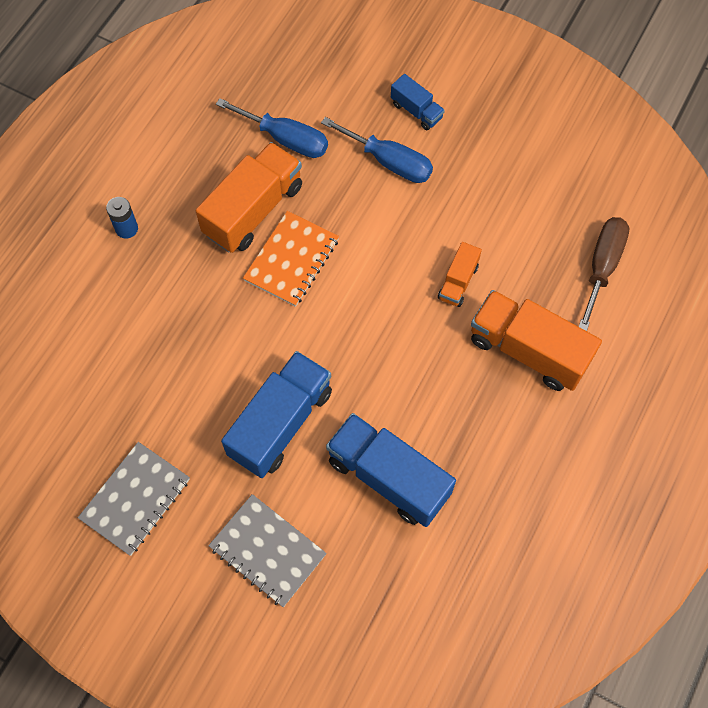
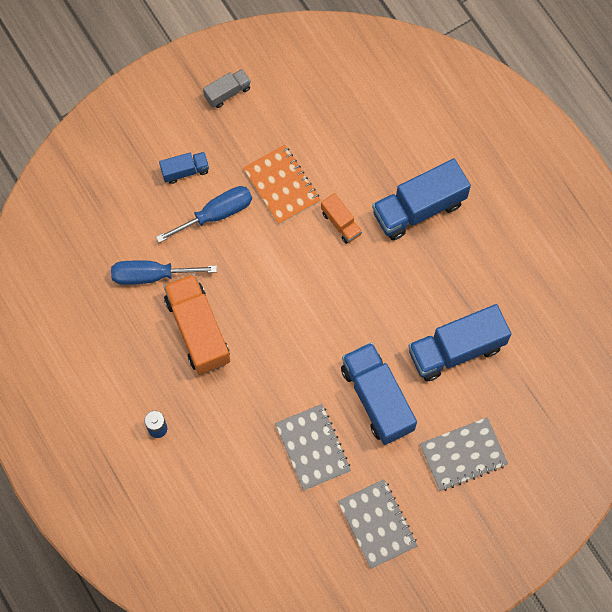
camera: 60 degrees left, 5 degrees up
(187, 386) = (312, 448): none -> grey notebook
(286, 139) = (151, 275): blue screwdriver -> blue screwdriver turned 150 degrees counterclockwise
(291, 260) = (255, 325): orange notebook -> orange notebook (281, 186)
(527, 104) = (227, 92): none -> grey truck
(528, 350) = (418, 208): orange truck -> blue truck
(602, 267) = (386, 123): brown screwdriver -> none

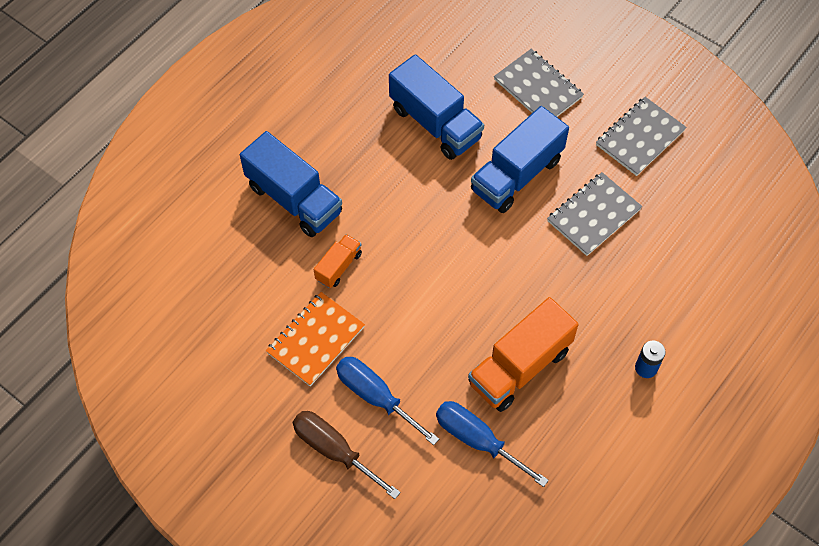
camera: 110 degrees left, 10 degrees down
(151, 275) = (477, 440): blue screwdriver -> blue screwdriver turned 150 degrees clockwise
(185, 171) = (334, 450): blue truck -> brown screwdriver
(227, 92) = (216, 439): grey truck -> none

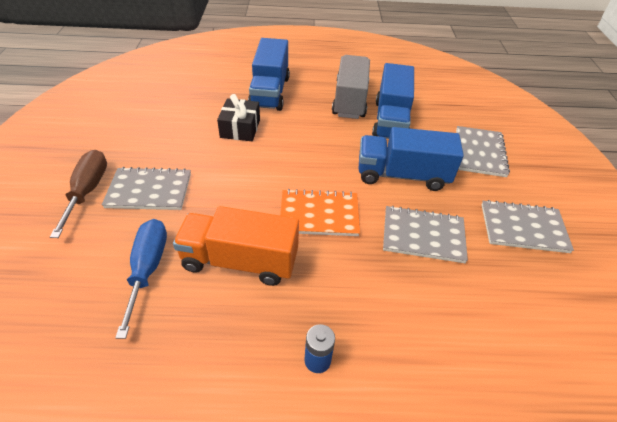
camera: 50 degrees right, 15 degrees down
(316, 340) = (175, 143): orange notebook -> orange notebook (319, 214)
(338, 266) = (240, 128): orange truck -> black gift
(372, 133) = (350, 100): none -> grey truck
(375, 396) = (149, 191): blue screwdriver -> grey notebook

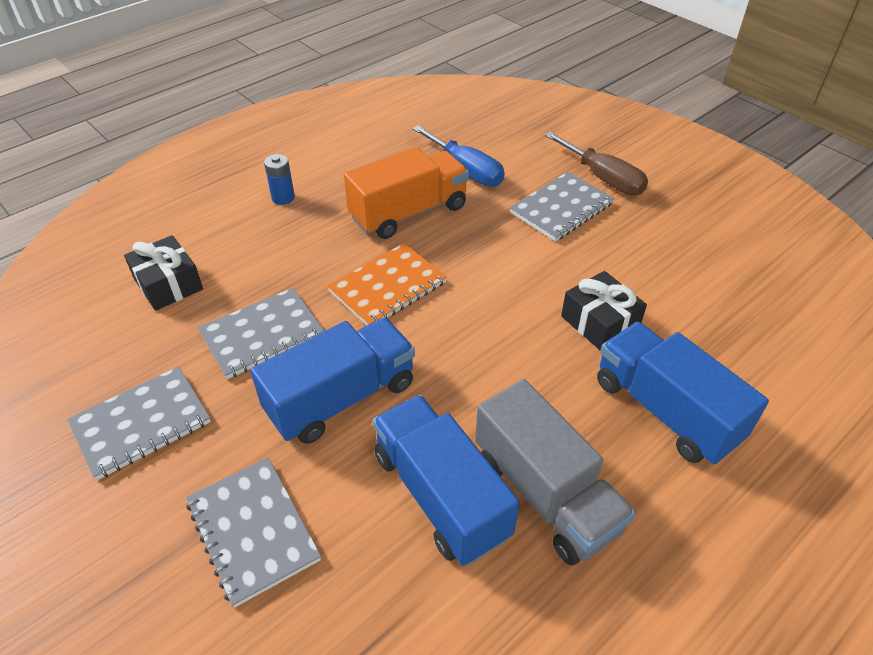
camera: 140 degrees right, 0 degrees up
(474, 326) = (168, 284): none -> black gift

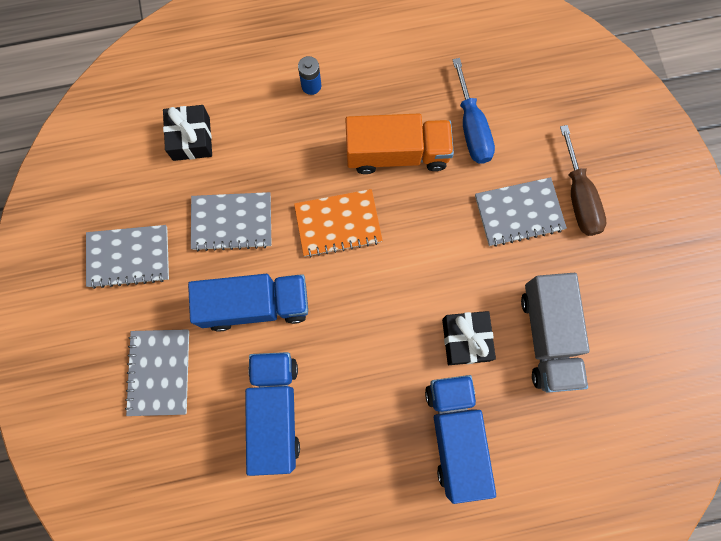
camera: 30 degrees right, 30 degrees up
(545, 494) = (337, 447): grey truck -> grey truck (547, 337)

